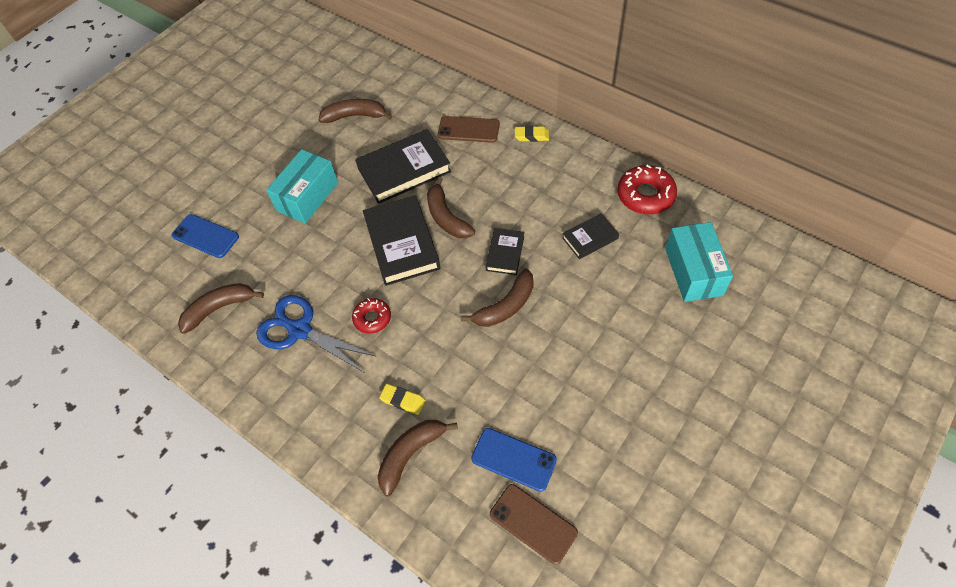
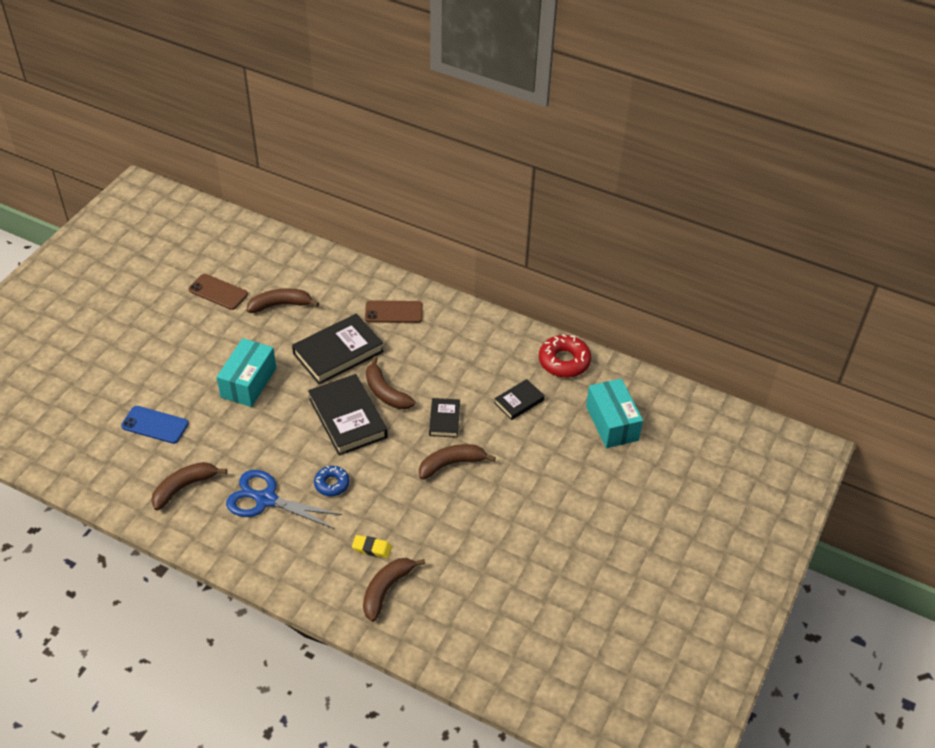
camera: 15 degrees left, 10 degrees down
(372, 318) = (332, 484): red donut -> blue donut
(505, 306) = (451, 464): brown banana -> brown banana turned 150 degrees counterclockwise
(513, 459) = (476, 584): blue phone -> none
(531, 136) = (454, 315): yellow eraser -> none
(533, 523) = (499, 630): brown phone -> brown phone (218, 292)

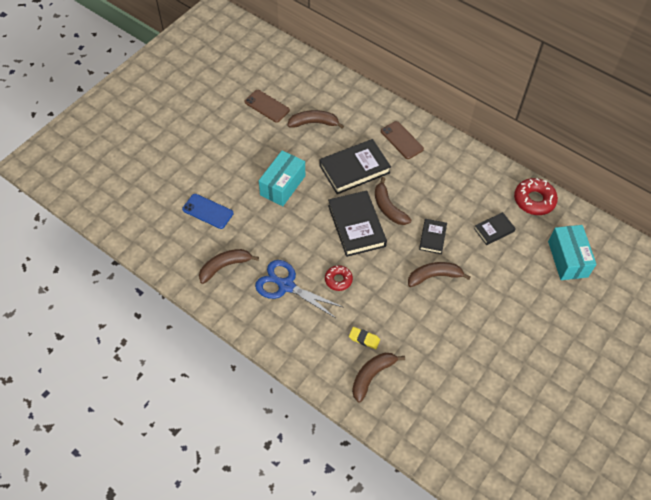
camera: 10 degrees right, 10 degrees up
(332, 484) = (338, 280): blue donut -> red donut
(393, 312) = (401, 140): brown phone -> brown phone turned 45 degrees clockwise

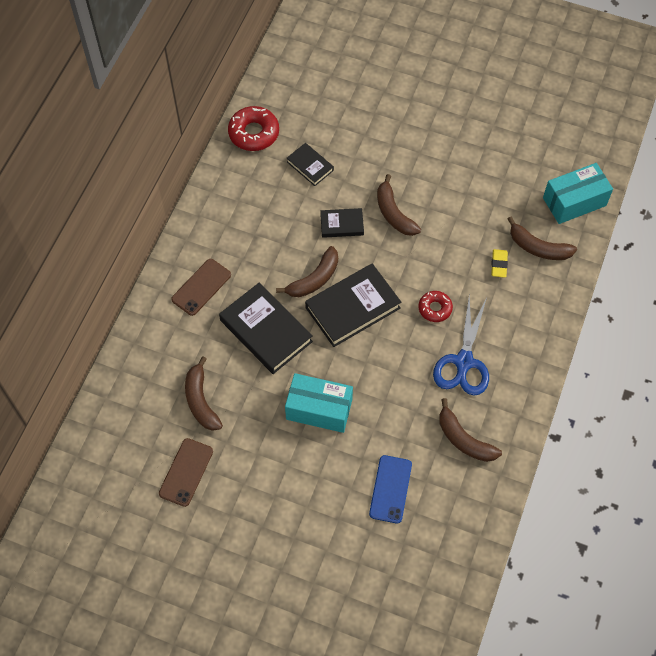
camera: 105 degrees left, 5 degrees up
(567, 259) = (325, 93): turquoise box -> turquoise box (574, 201)

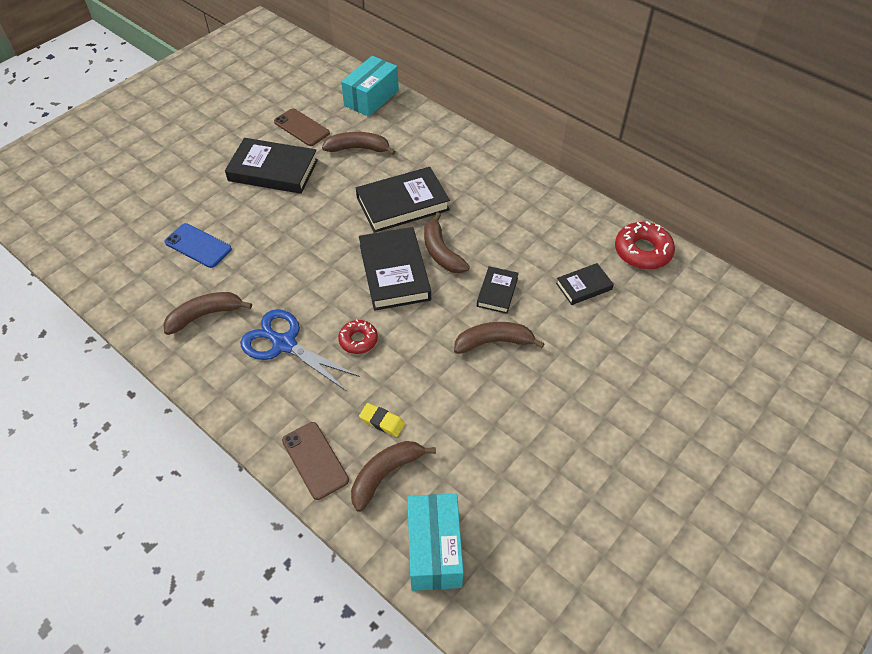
camera: 110 degrees right, 10 degrees down
(201, 287) = (470, 172): brown phone -> brown phone (315, 460)
(263, 470) = (273, 170): none -> black book
(319, 409) = (304, 219): turquoise box -> turquoise box (371, 98)

